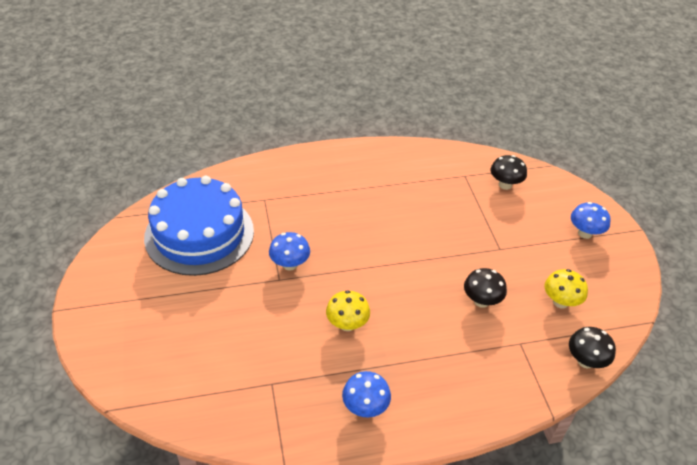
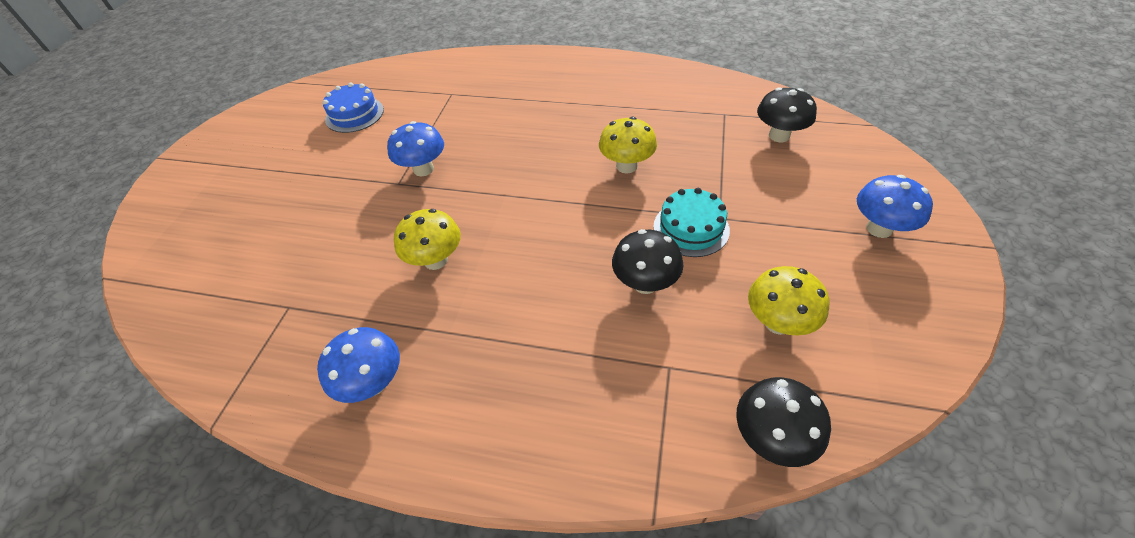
camera: 30 degrees right, 5 degrees up
(199, 234) = (354, 114): blue cake -> blue cake, size x0.43
(426, 228) = (626, 166): none -> yellow mushroom
(487, 260) = (691, 228): none -> turquoise cake

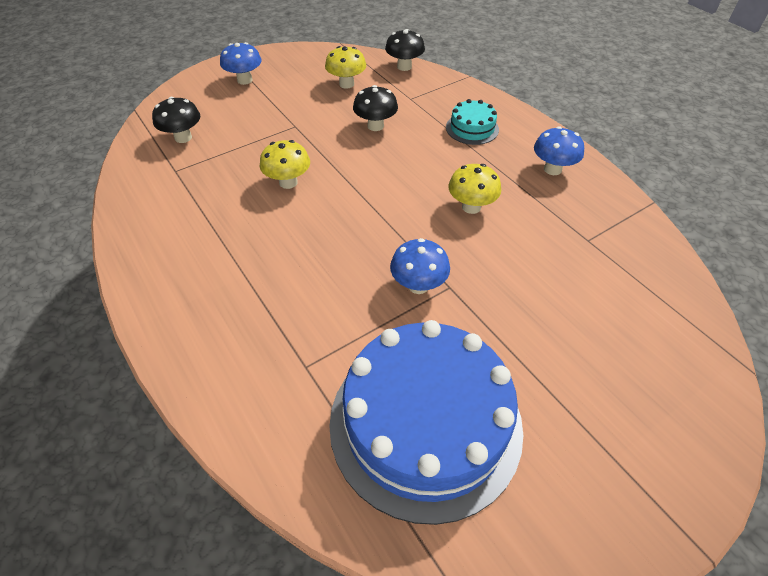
camera: 140 degrees left, 0 degrees up
(354, 114) = (425, 423): blue cake -> blue cake, size x2.30
(691, 228) = (316, 131): turquoise cake -> turquoise cake (472, 128)

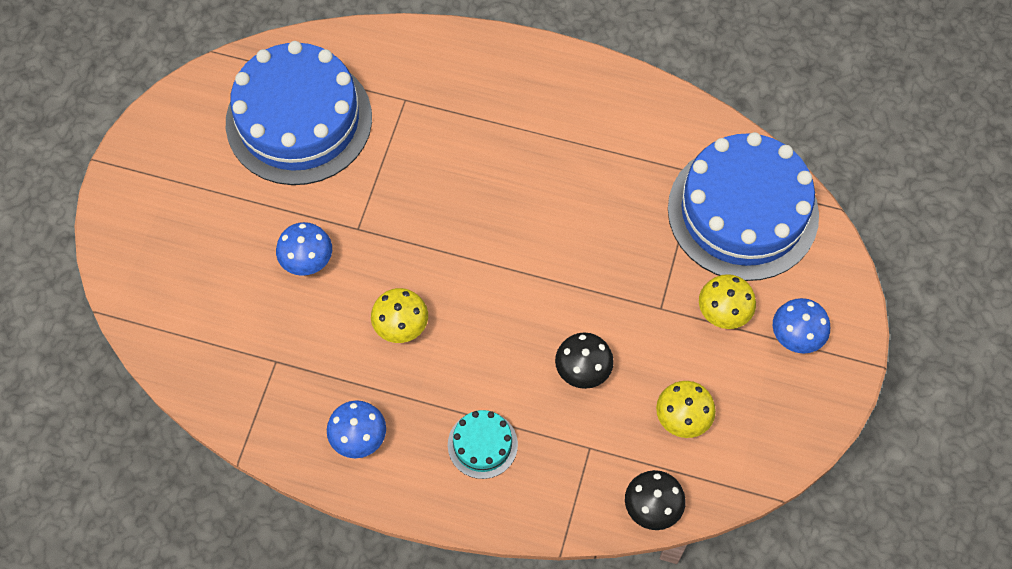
camera: 140 degrees right, 15 degrees up
(183, 137) = (743, 212): black mushroom -> blue cake
(288, 182) = (585, 234): yellow mushroom -> yellow mushroom (723, 313)
(418, 285) = (382, 213): blue mushroom -> blue mushroom (307, 261)

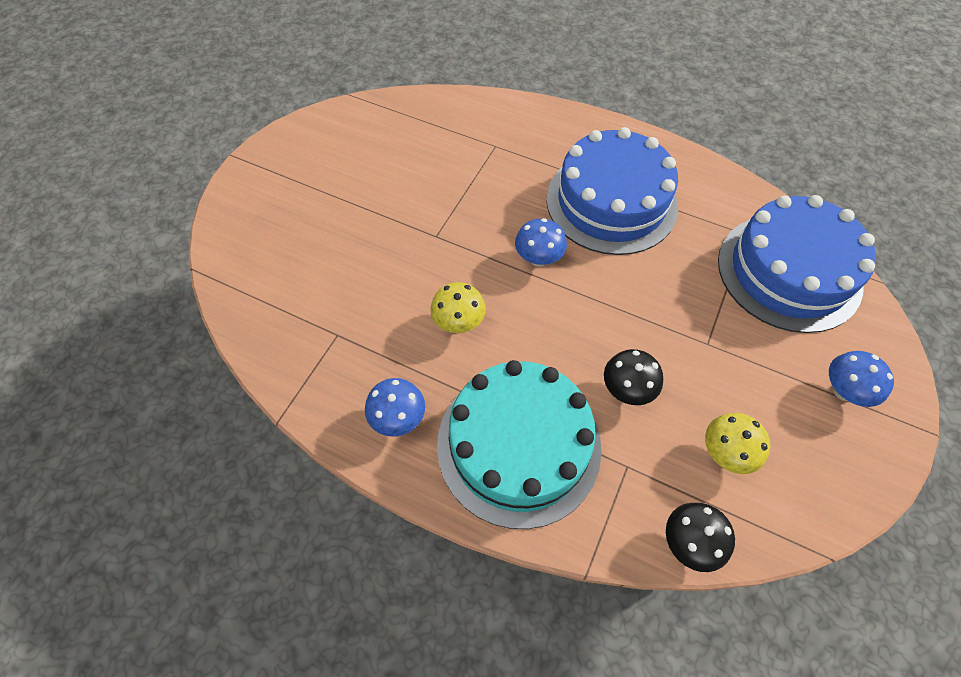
camera: 10 degrees right, 5 degrees down
(299, 120) = (404, 149): blue cake -> blue cake (611, 202)
(307, 261) = (386, 255): blue mushroom -> blue mushroom (538, 258)
(482, 444) = (518, 445): turquoise cake -> turquoise cake, size x2.30
(723, 313) = (769, 357): yellow mushroom -> none

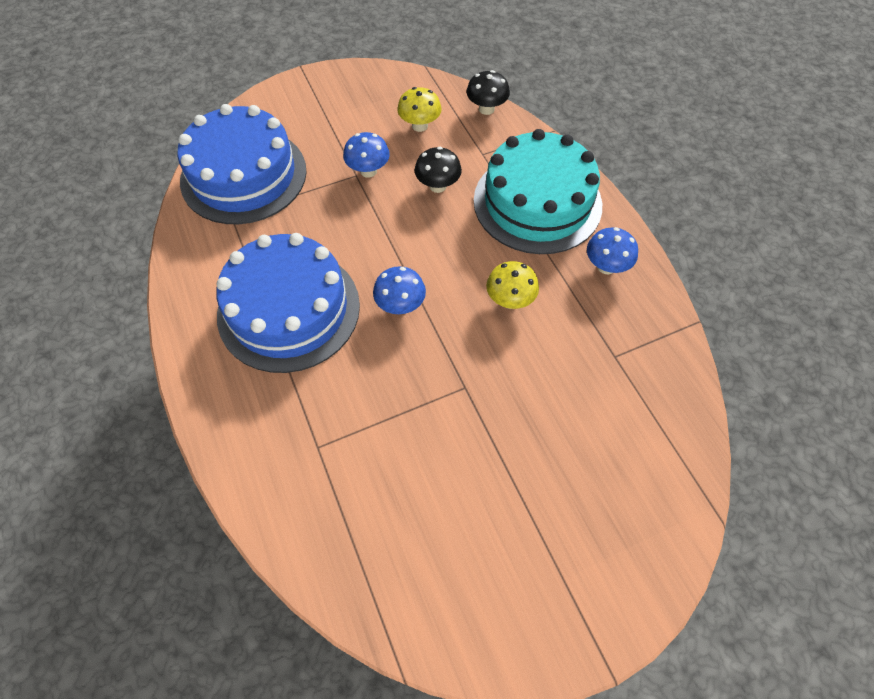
camera: 140 degrees left, 0 degrees up
(843, 391) = (315, 107): blue mushroom -> blue mushroom (368, 171)

